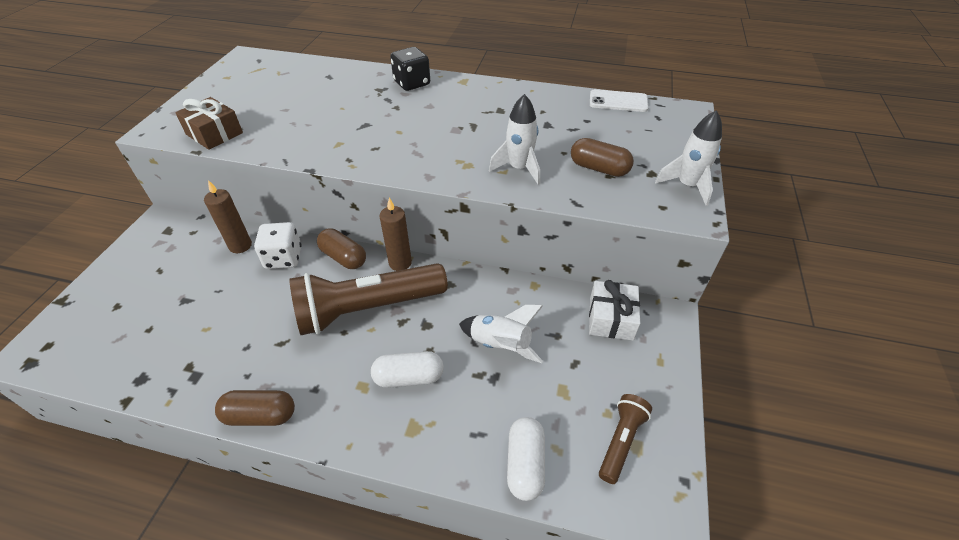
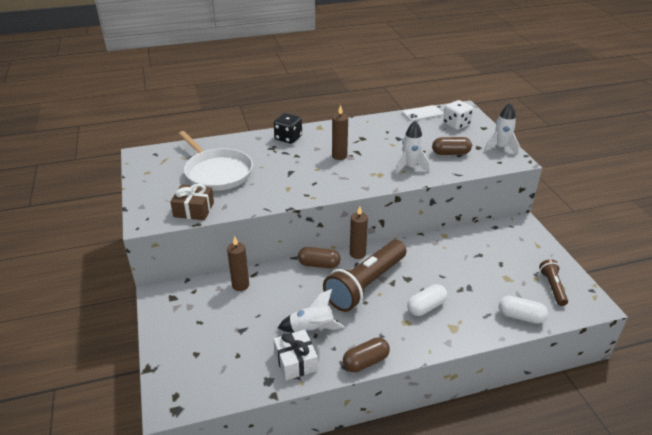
camera: 30 degrees left, 10 degrees down
(283, 258) = (279, 280): white dice -> white dice (456, 124)
(289, 99) = (217, 172): none -> white pan
(445, 124) = (339, 156): none -> brown candle
(500, 345) = (456, 271): white rocket -> white rocket (312, 329)
(525, 464) = (520, 316): white capsule -> white capsule turned 45 degrees counterclockwise
(611, 318) = (498, 236): white gift -> white gift (295, 361)

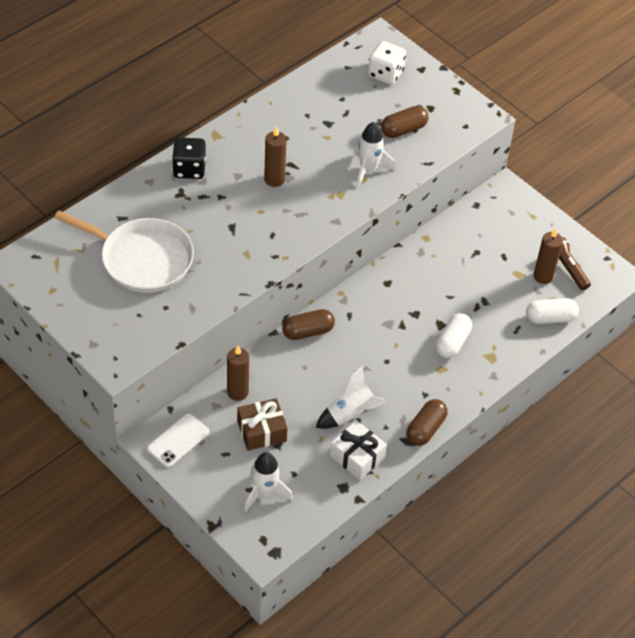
camera: 30 degrees left, 15 degrees up
(194, 210) = (160, 326): brown gift -> brown gift (261, 431)
(357, 254) = (342, 300): brown candle -> brown candle (543, 276)
(366, 285) = (375, 339): brown flashlight -> none
(422, 113) = (333, 65): white phone -> white phone (178, 440)
(500, 148) = (456, 100): white rocket -> white rocket (265, 493)

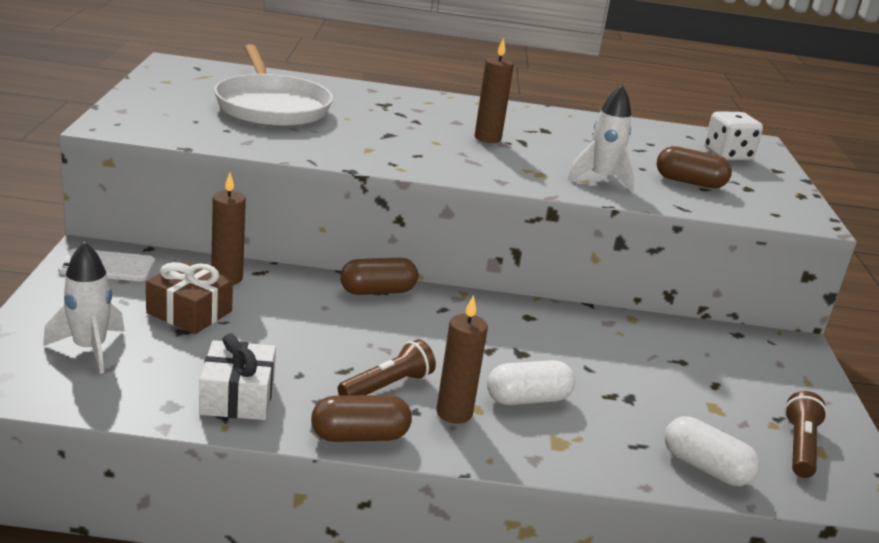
camera: 45 degrees right, 25 degrees down
(189, 169) = (420, 101): black dice -> none
(308, 331) = (377, 291): brown capsule -> brown capsule turned 45 degrees counterclockwise
(350, 414) = (299, 365): white rocket -> none
(397, 391) = (387, 386): none -> brown flashlight
(543, 276) = (750, 430): brown candle -> brown candle (454, 413)

